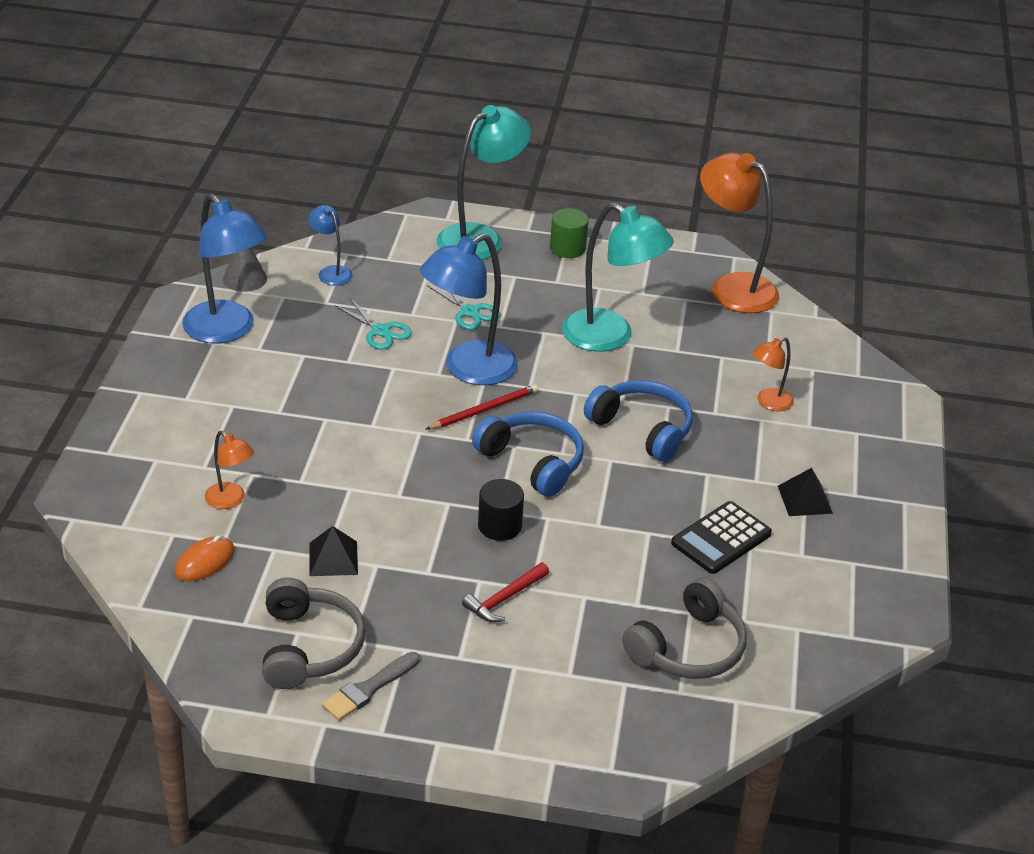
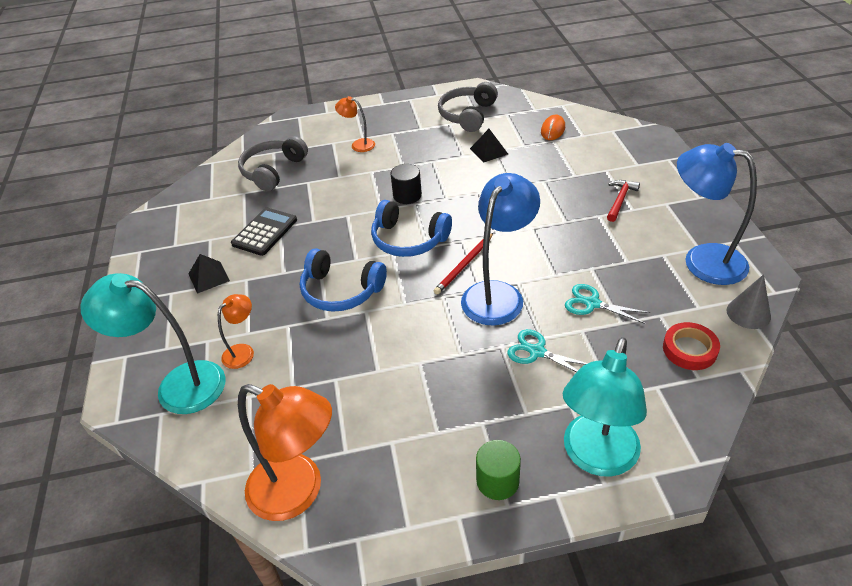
camera: 165 degrees right, 5 degrees up
(230, 500) = (571, 159): orange lamp -> orange lamp (358, 144)
(308, 647) = (468, 115): grey headphones -> grey headphones turned 45 degrees clockwise
(331, 272) = (689, 349): blue lamp -> red tape
(368, 689) = (427, 110): grey brush -> none
(504, 599) = (383, 162): red hammer -> red hammer (620, 200)
(610, 337) = (400, 371): turquoise lamp -> turquoise lamp (178, 385)

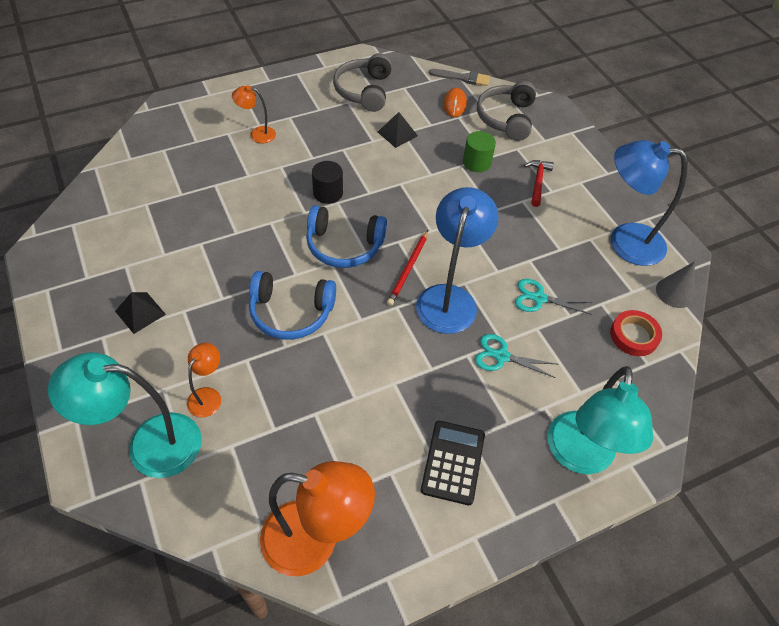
camera: 20 degrees left, 10 degrees up
(264, 232) = (186, 251): black calculator -> black calculator (453, 462)
(273, 171) = (171, 173): grey headphones -> grey headphones (506, 118)
(497, 481) = (500, 495): green cylinder -> green cylinder (477, 162)
(567, 108) = (462, 78): none -> grey brush

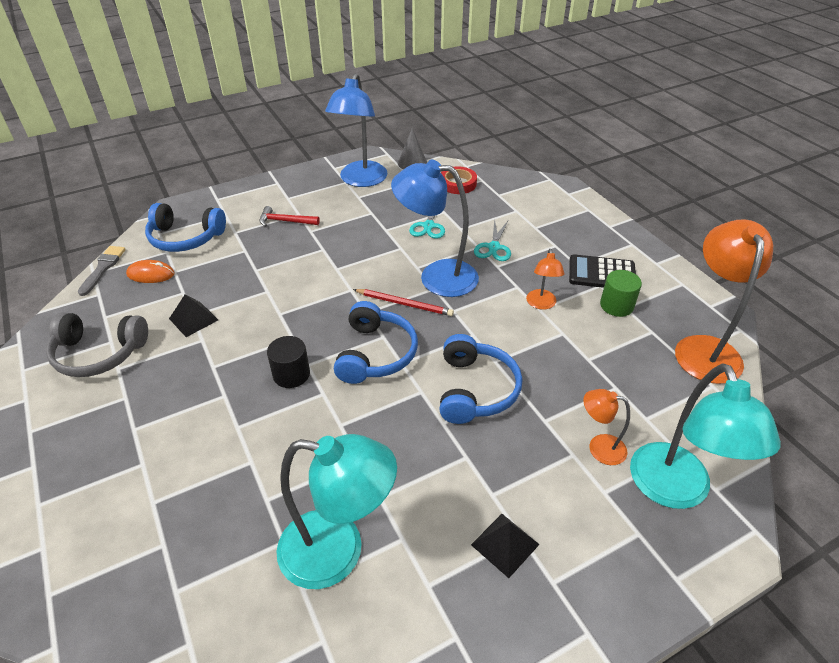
camera: 90 degrees left, 10 degrees down
(257, 134) = (163, 463): orange lamp -> orange lamp (541, 304)
(477, 162) = (252, 258): green cylinder -> green cylinder (616, 305)
(506, 118) = (185, 238): grey headphones -> blue headphones
(580, 457) = (571, 214): turquoise lamp -> turquoise lamp (338, 551)

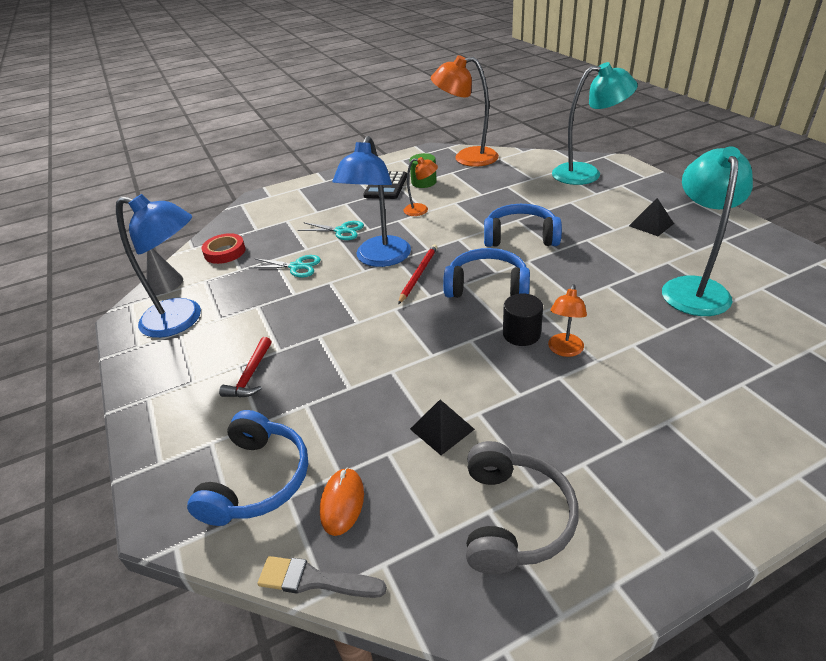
camera: 85 degrees left, 5 degrees down
(599, 447) = (561, 193): orange lamp -> orange lamp (564, 350)

